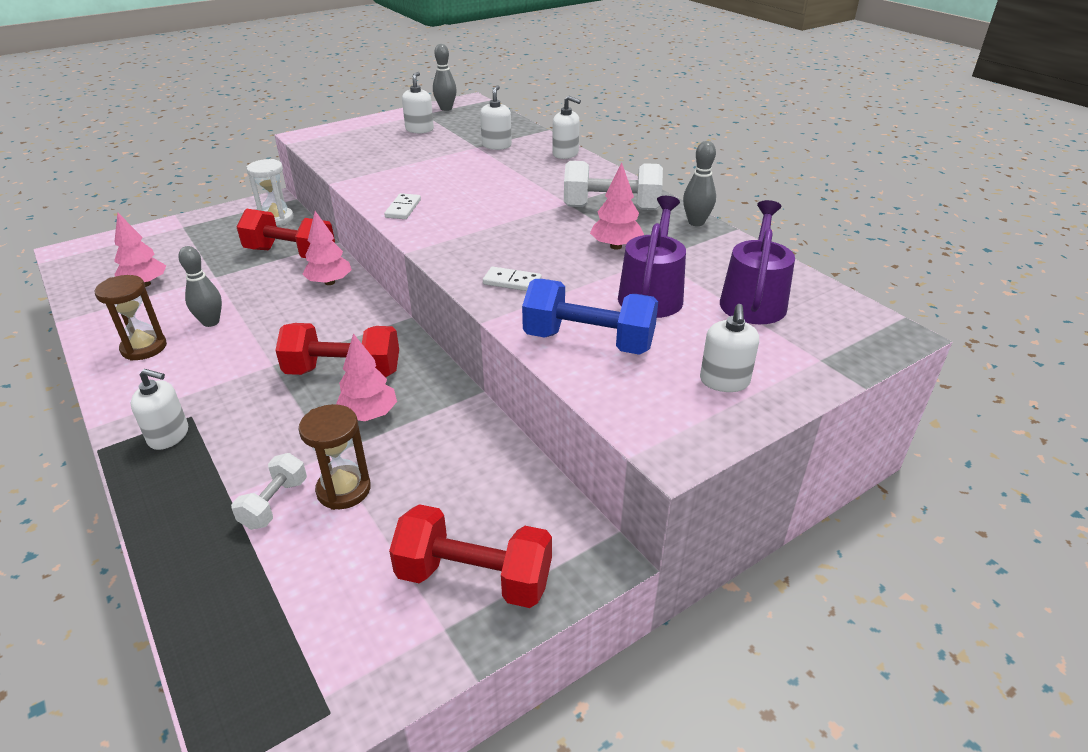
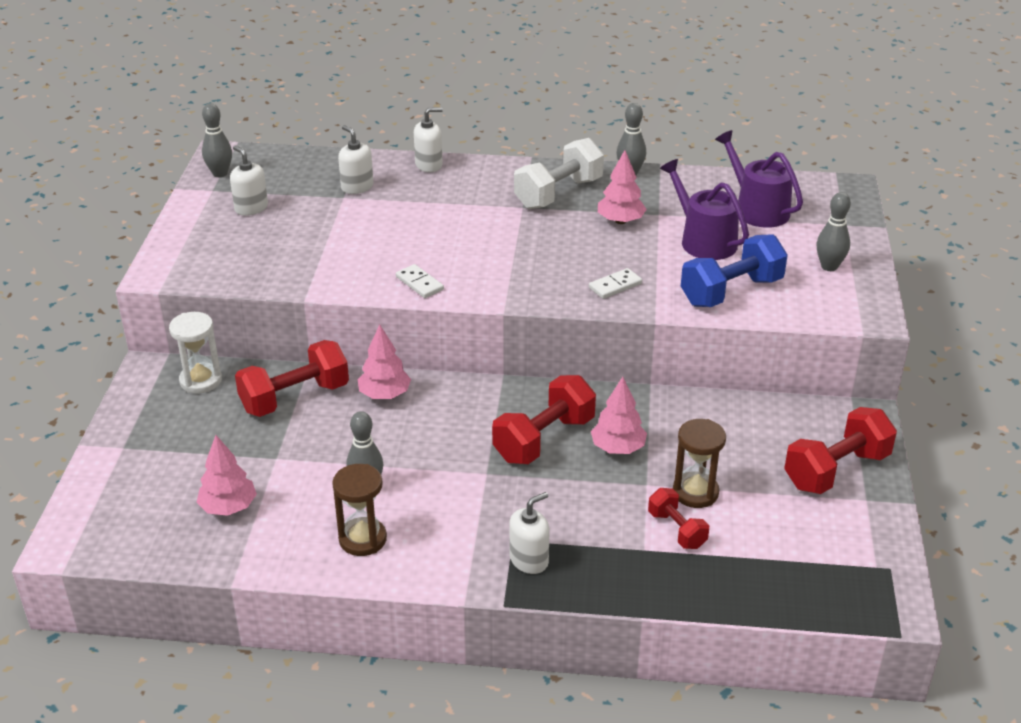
camera: 50 degrees left, 0 degrees up
(274, 503) = (677, 530): white dumbbell -> red dumbbell
(724, 381) = (829, 266): white soap dispenser -> grey bowling pin

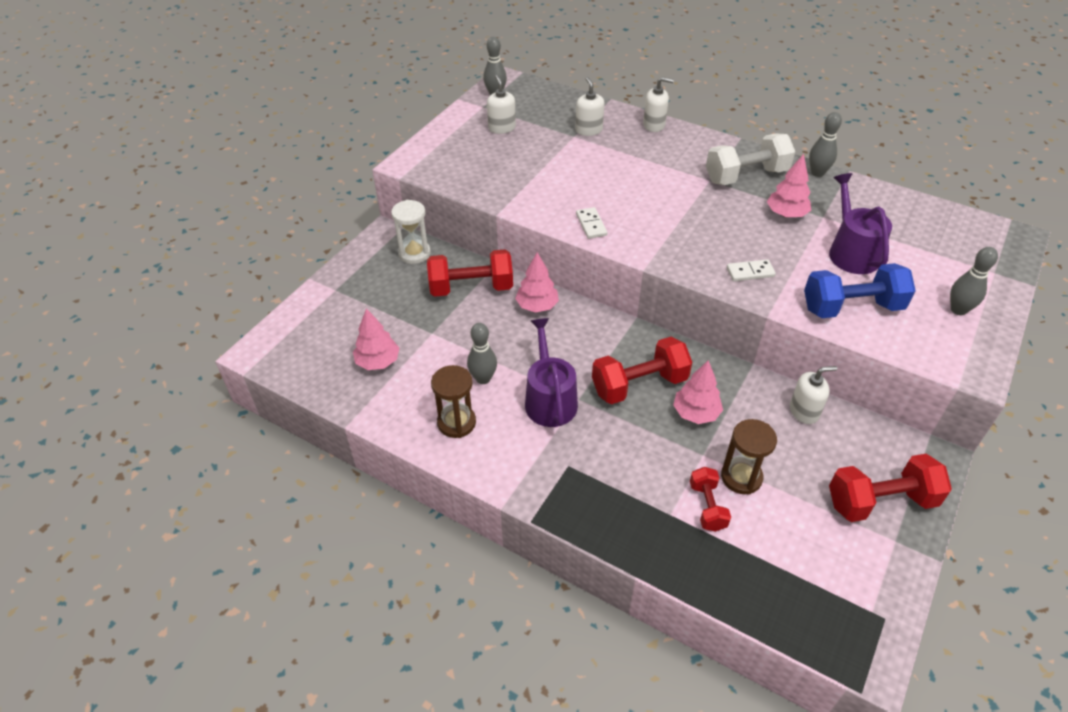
camera: 25 degrees right, 10 degrees up
(529, 560) = (571, 488): white soap dispenser -> white soap dispenser (804, 411)
(757, 209) = (916, 235): purple watering can -> purple watering can (549, 399)

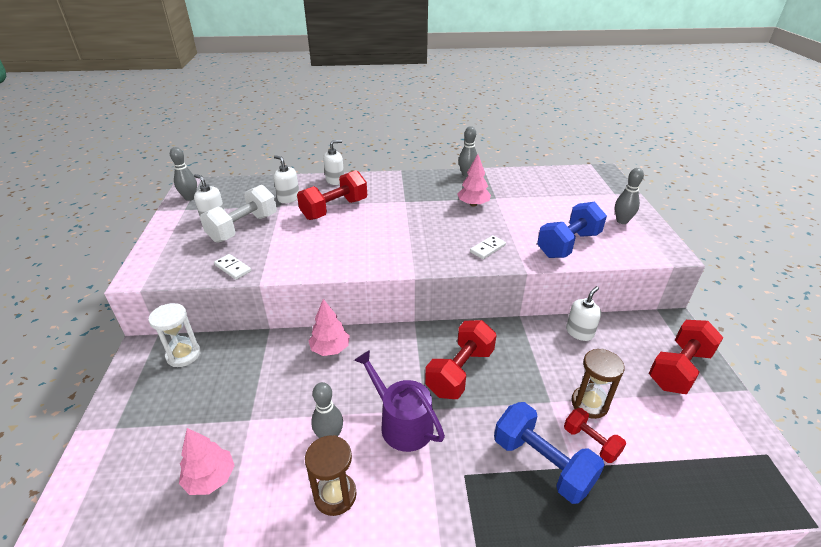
camera: 35 degrees left, 10 degrees down
(471, 288) = (260, 360): red dumbbell -> red dumbbell (334, 209)
(591, 224) = (346, 261): white domino -> white domino (232, 268)
(644, 496) = (542, 463): none -> blue dumbbell
(696, 413) = (517, 372): pink tree -> none
(746, 176) = (426, 191): white dumbbell -> white dumbbell (243, 228)
(851, 252) = (533, 212): purple watering can -> none

